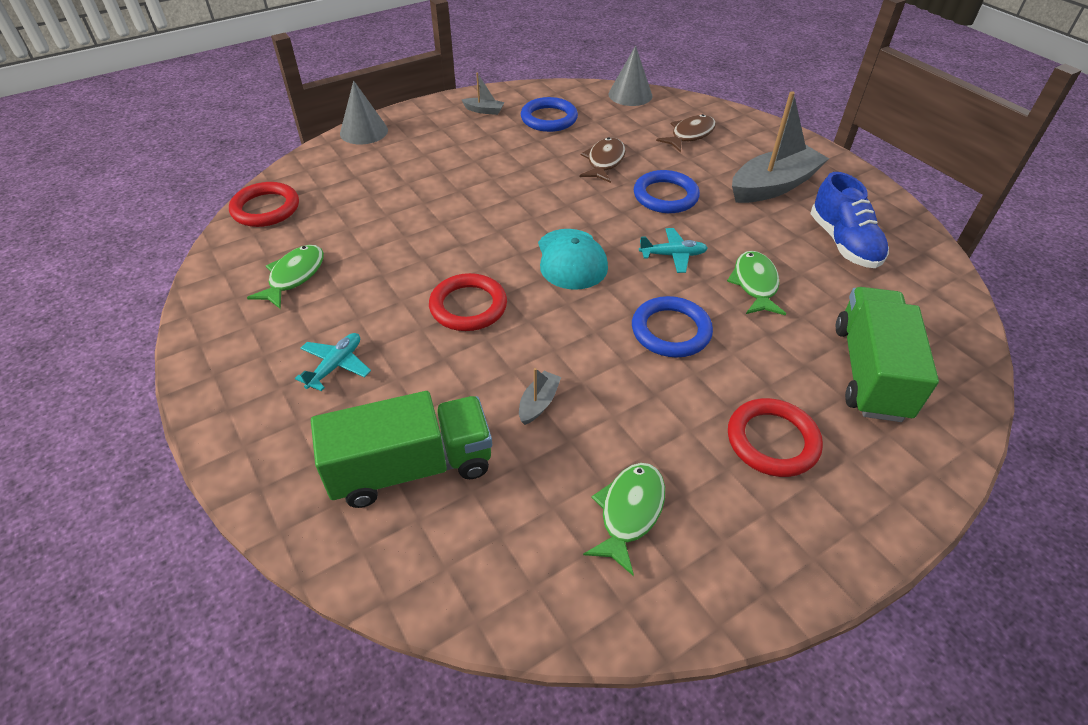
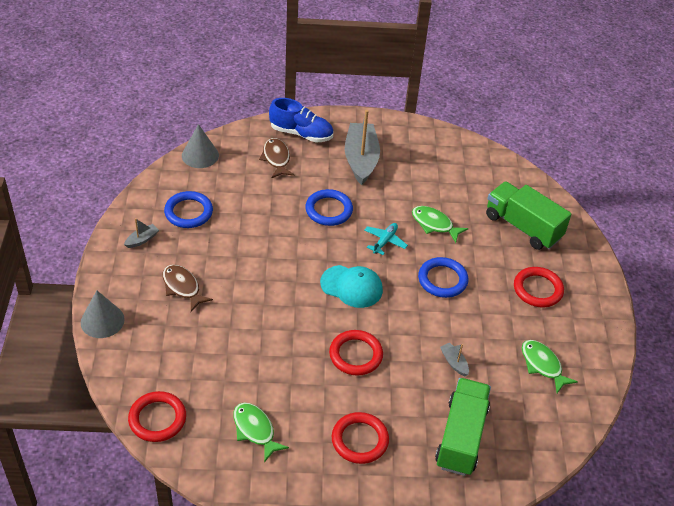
camera: 60 degrees left, 0 degrees up
(336, 366) = (359, 440): turquoise plane -> red ring
(604, 162) = (267, 215): brown fish -> brown fish (182, 287)
(843, 243) = (431, 168): blue shoe -> blue shoe (301, 133)

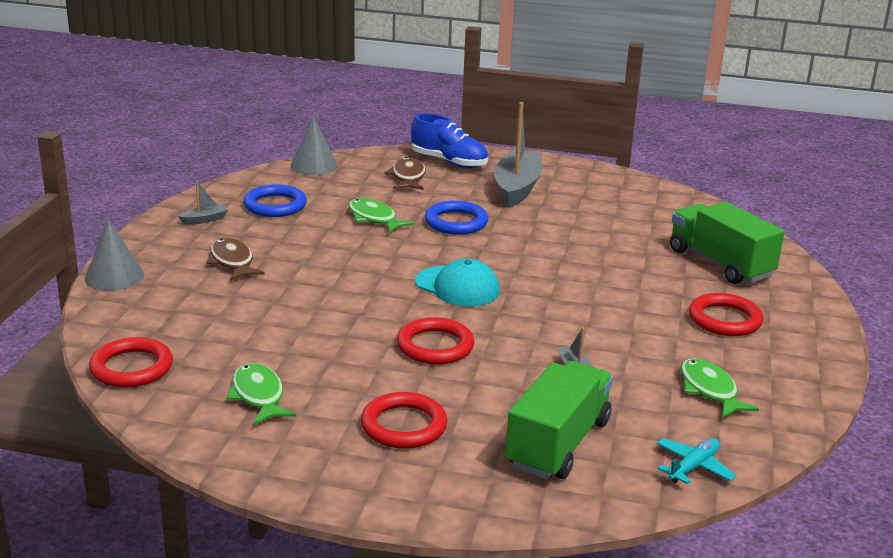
camera: 15 degrees right, 20 degrees down
(385, 241) = (520, 255): turquoise plane -> turquoise plane (693, 467)
(434, 224) = (595, 248): green fish -> green fish (374, 218)
(442, 280) = (587, 295): blue ring -> none

